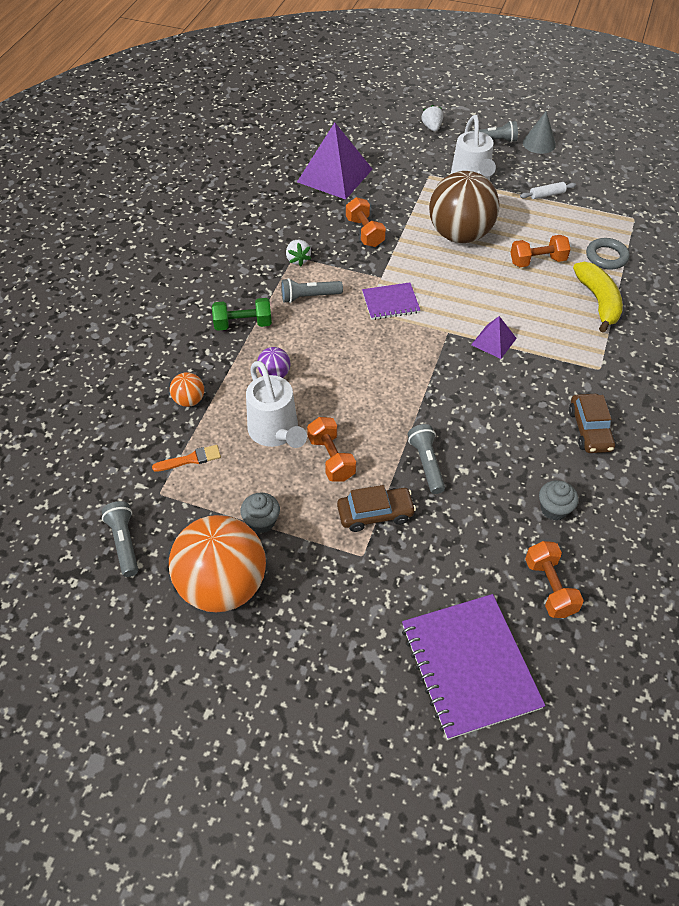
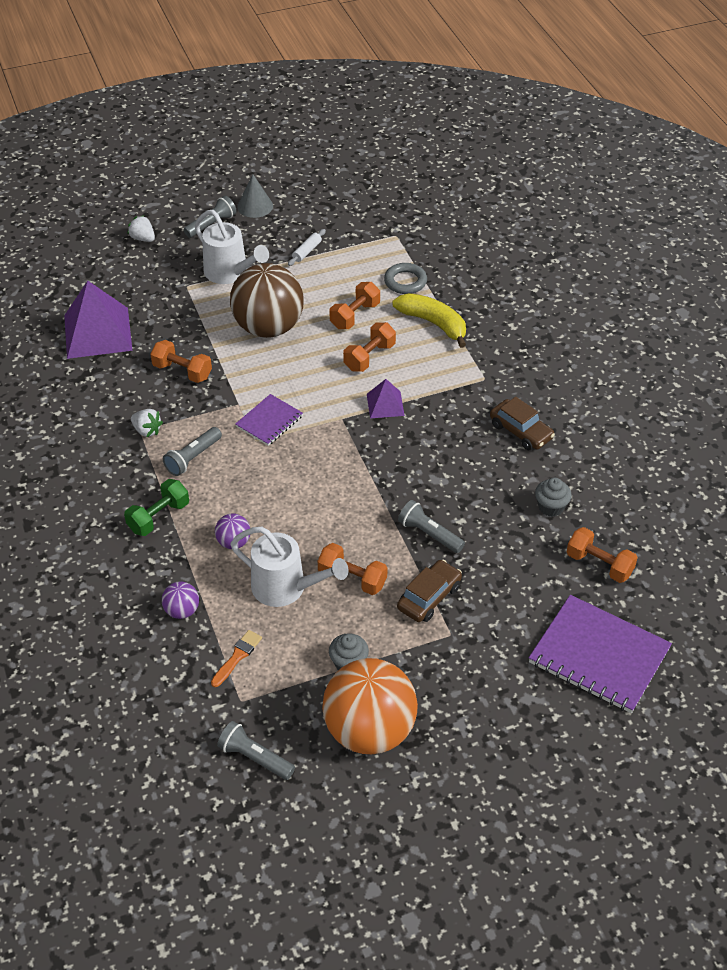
camera: 40 degrees left, 5 degrees down
(189, 400) = (182, 611): orange ball -> purple ball
(517, 298) = (369, 357): none -> orange dumbbell

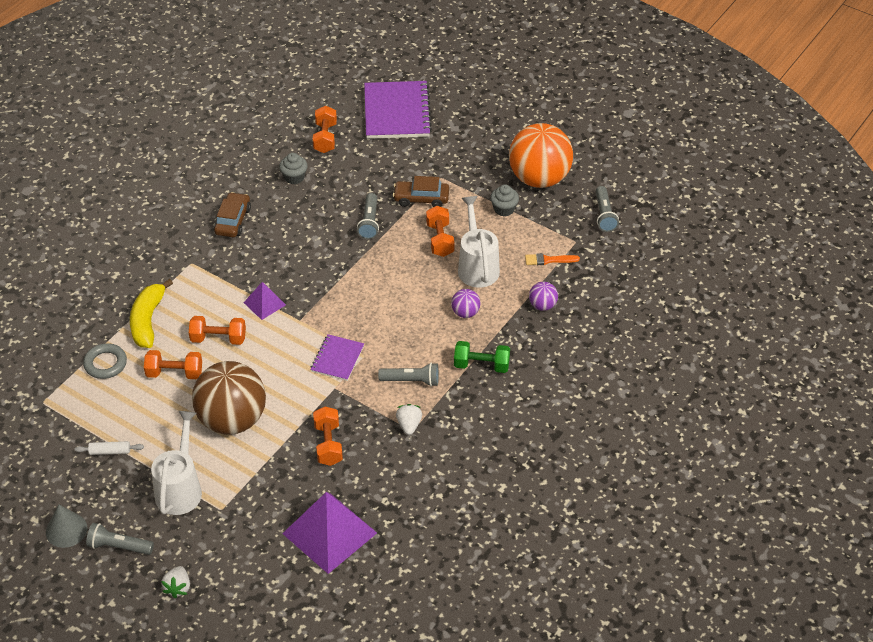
camera: 125 degrees left, 0 degrees up
(269, 421) = (337, 359): purple notebook -> purple notebook turned 75 degrees counterclockwise

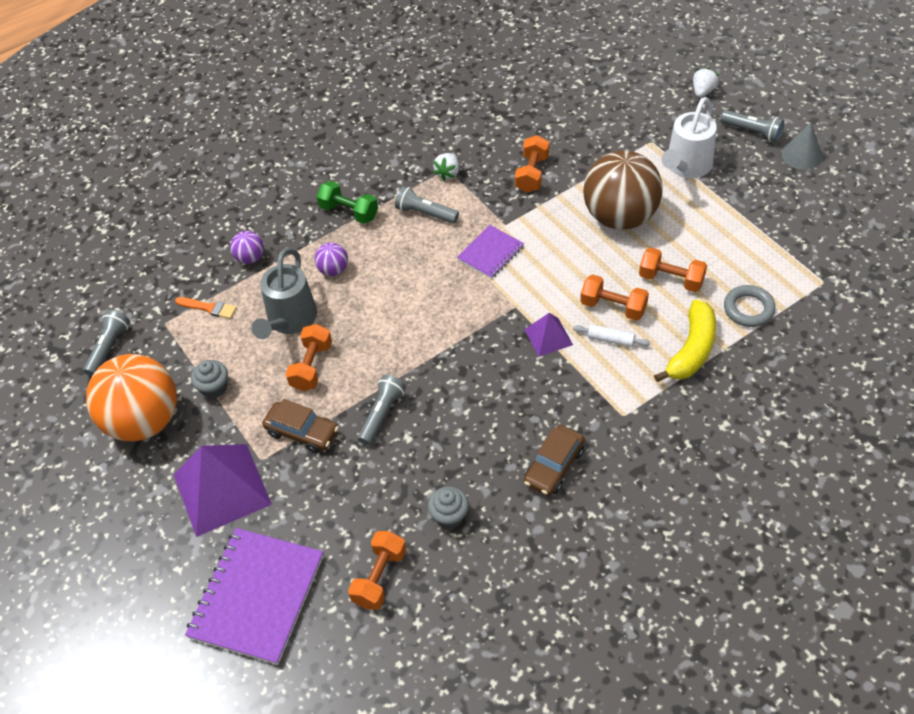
camera: 155 degrees left, 5 degrees up
(110, 451) = (752, 215): white rolling pin -> white rolling pin (611, 339)
(330, 533) = (558, 103): purple pyramid -> purple pyramid (221, 489)
(477, 266) = (289, 321): white watering can -> grey watering can

